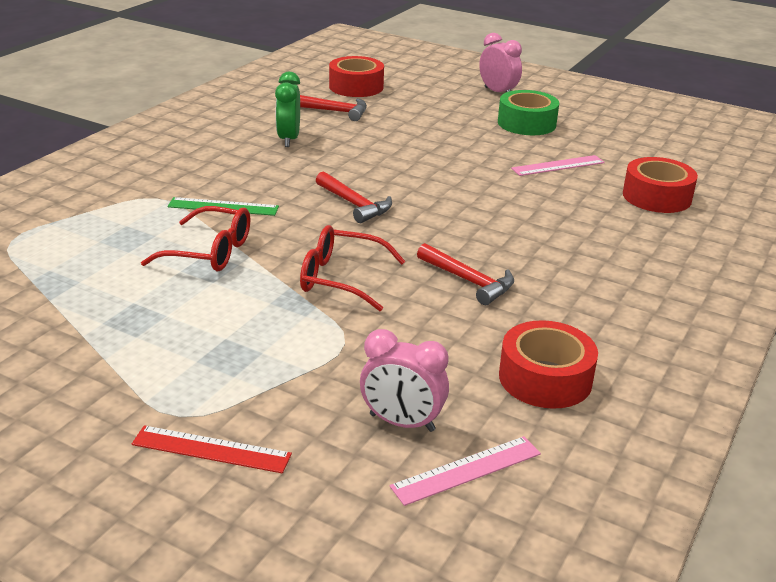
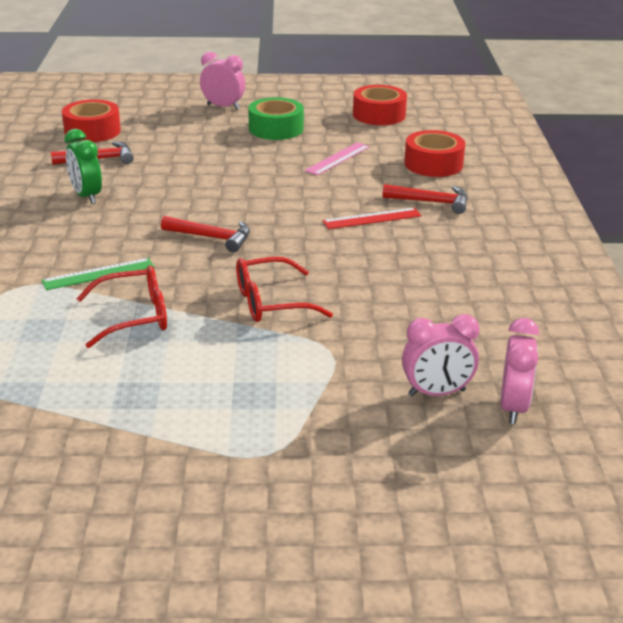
camera: 30 degrees left, 0 degrees up
(211, 449) = (323, 468): red ruler -> red ruler (372, 218)
(466, 470) = (513, 407): pink ruler -> pink clock
(469, 281) = (370, 272): red hammer -> red hammer (431, 202)
(545, 378) = (497, 325): red tape -> red tape (379, 115)

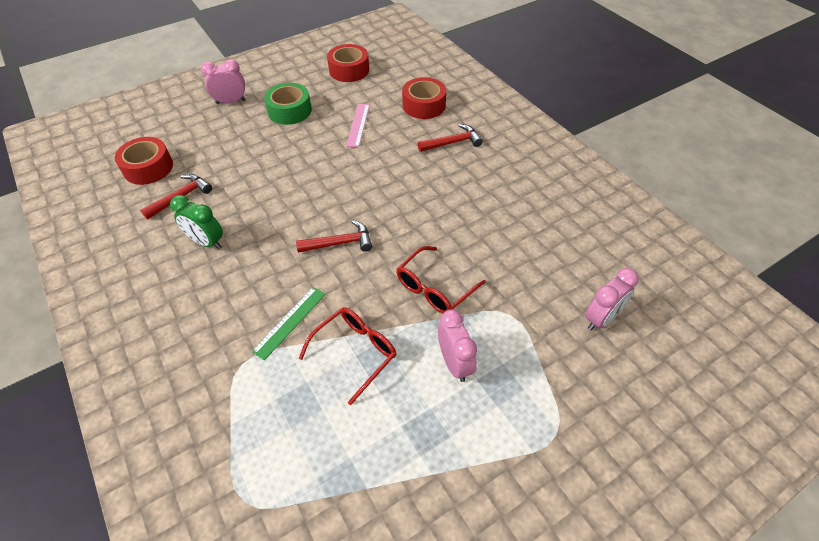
camera: 30 degrees left, 20 degrees up
(372, 218) = (429, 174): red ruler -> none
(513, 407) = (650, 306): pink clock -> pink clock (454, 363)

